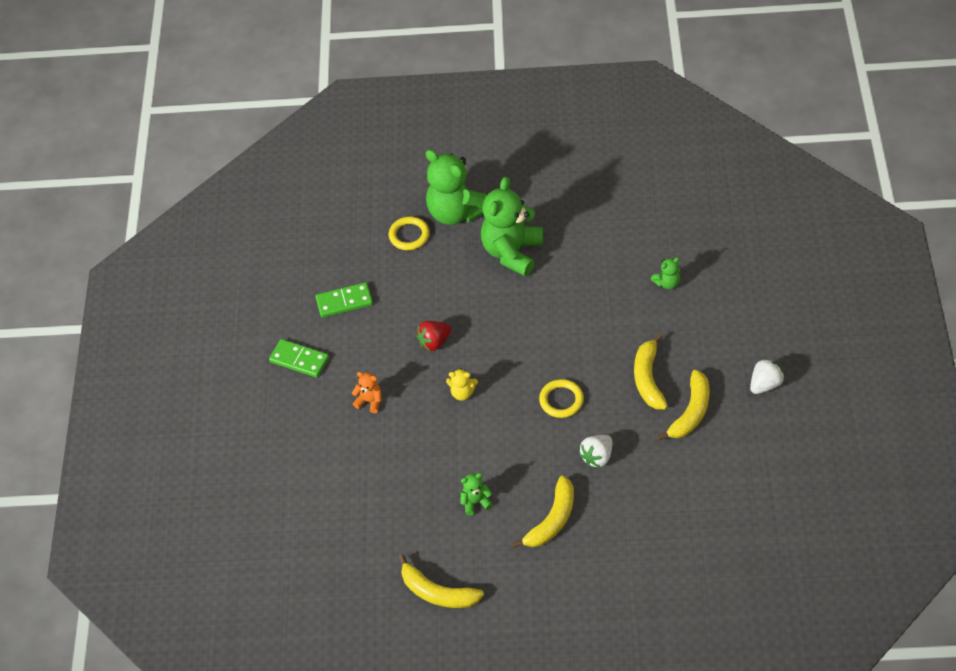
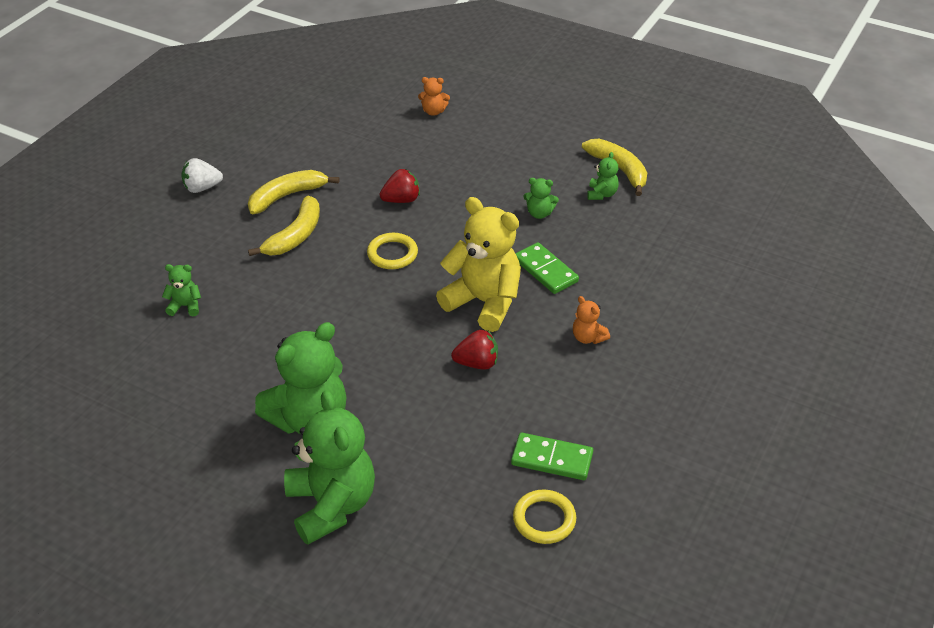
camera: 155 degrees left, 10 degrees down
(299, 360) = (646, 416): green domino -> green domino (545, 270)
(409, 235) = (413, 504): yellow ring -> yellow ring (544, 519)
(436, 553) = (602, 194): none -> green teddy bear
(462, 393) = (484, 302): yellow teddy bear -> yellow teddy bear, size x2.27
(552, 520) = (481, 175): yellow banana -> none
(597, 457) = (401, 200): white strawberry -> red strawberry
(654, 580) = (433, 111): none -> orange teddy bear

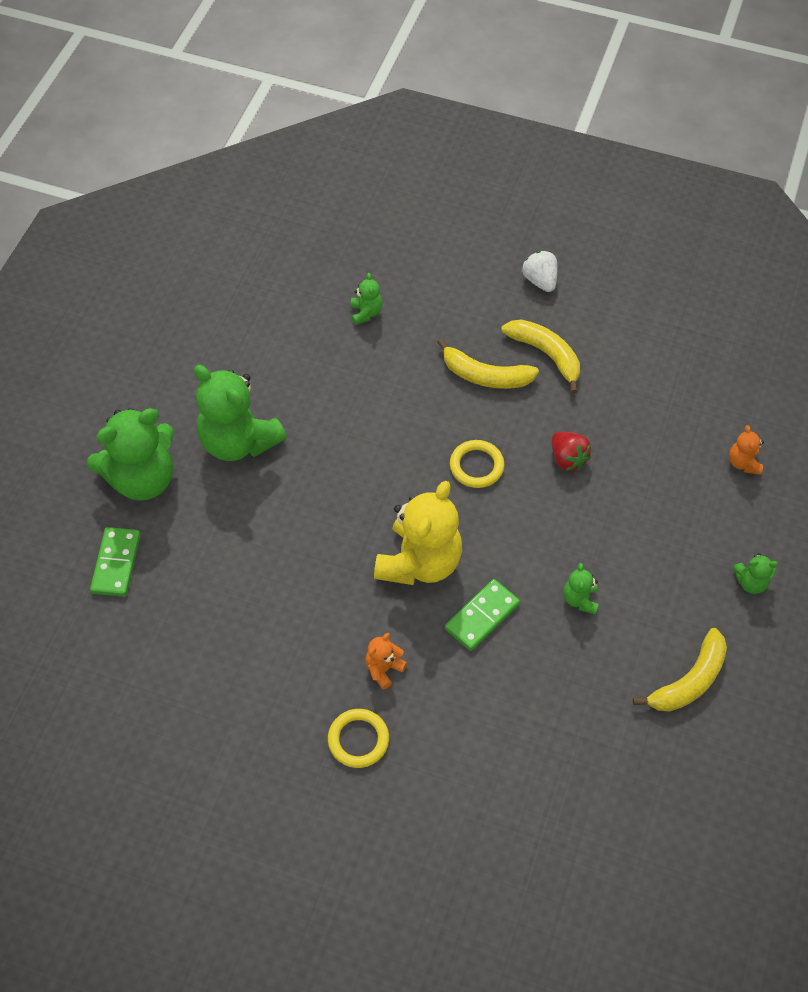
camera: 80 degrees right, 15 degrees up
(477, 363) = (329, 568): red strawberry -> none
(544, 519) = (139, 650): yellow ring -> yellow ring (358, 740)
(552, 459) = (212, 650): green domino -> green domino (116, 563)
(602, 194) = (634, 664): green teddy bear -> green teddy bear (750, 582)

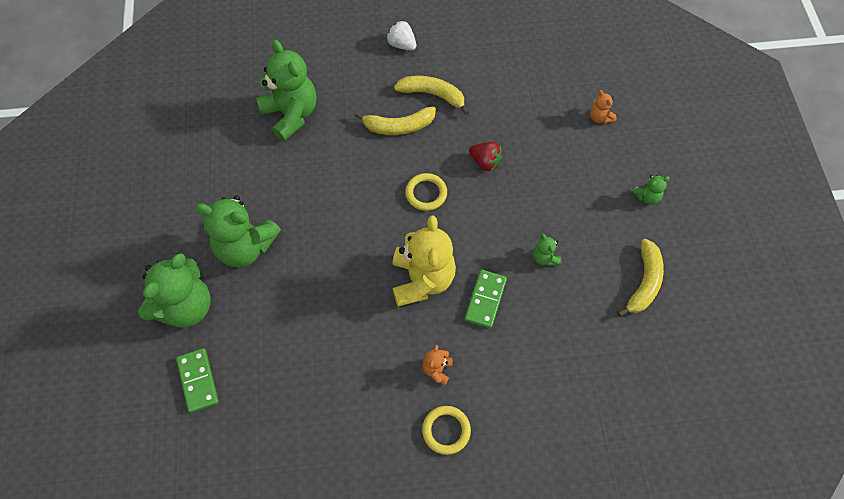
camera: 25 degrees left, 5 degrees up
(366, 313) = (291, 114): green teddy bear -> green teddy bear, size x2.27

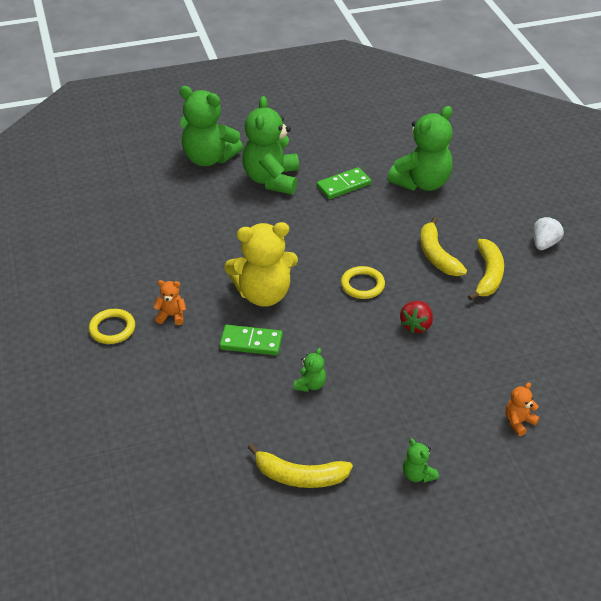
camera: 80 degrees right, 20 degrees down
(198, 381) = (145, 177): green domino -> green domino (343, 185)
(544, 258) = (310, 385): green teddy bear -> green teddy bear turned 150 degrees clockwise

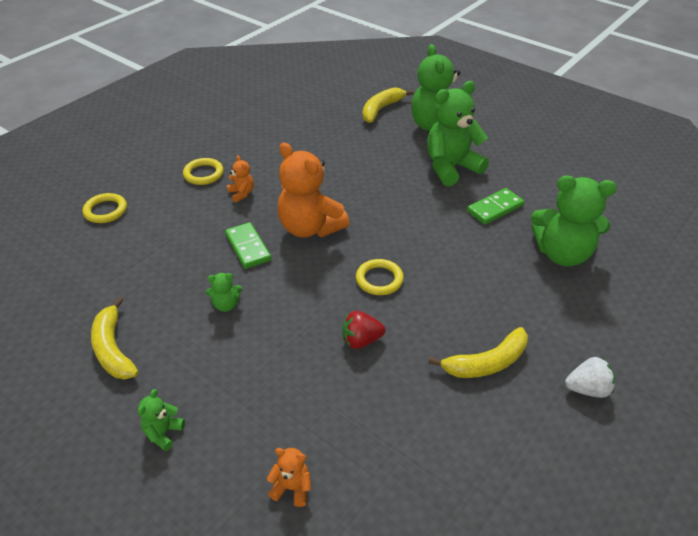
camera: 55 degrees right, 0 degrees up
(95, 420) = (105, 211): none -> yellow ring
(263, 294) = (310, 227): yellow teddy bear -> orange teddy bear
(343, 185) = (495, 208): green domino -> green domino turned 60 degrees counterclockwise
(437, 255) = (473, 311): yellow banana -> yellow banana (381, 109)

